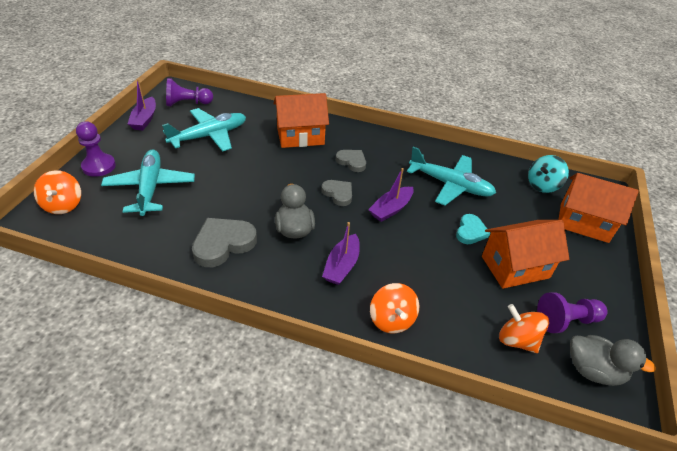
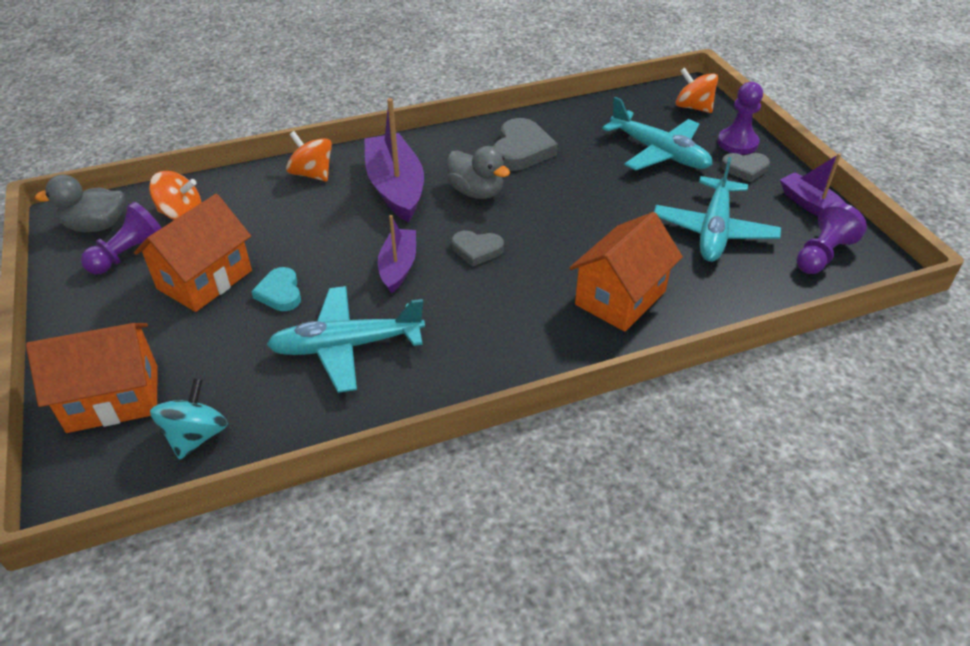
camera: 145 degrees right, 0 degrees up
(342, 266) = (395, 188): purple boat -> purple boat, size x1.66
(352, 162) = (509, 301): grey heart -> grey heart (745, 169)

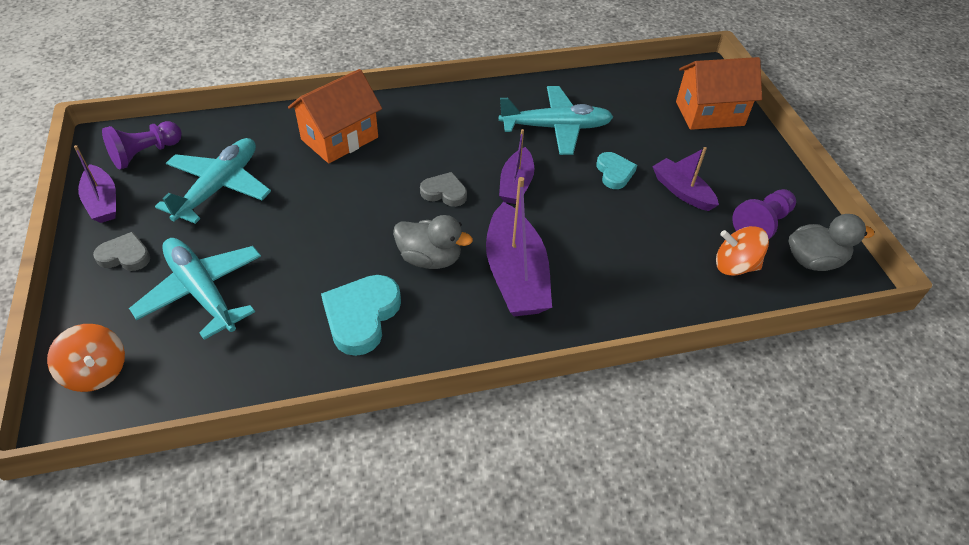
camera: 175 degrees left, 5 degrees up
(196, 436) = (645, 88): turquoise spinning top -> none
(205, 280) = (682, 191): orange house -> purple boat
(312, 174) = (610, 306): orange spinning top -> none
(476, 192) = (430, 258): grey duck -> grey duck turned 150 degrees clockwise
(521, 150) = (361, 316): grey heart -> turquoise heart
(737, 143) = (98, 296): purple pawn -> none

